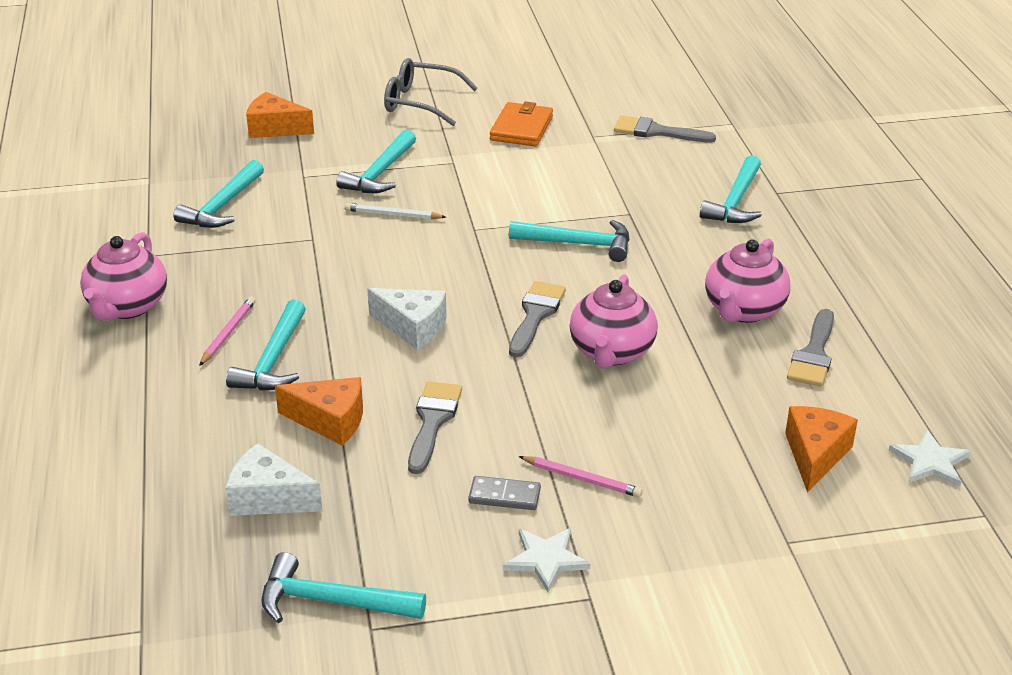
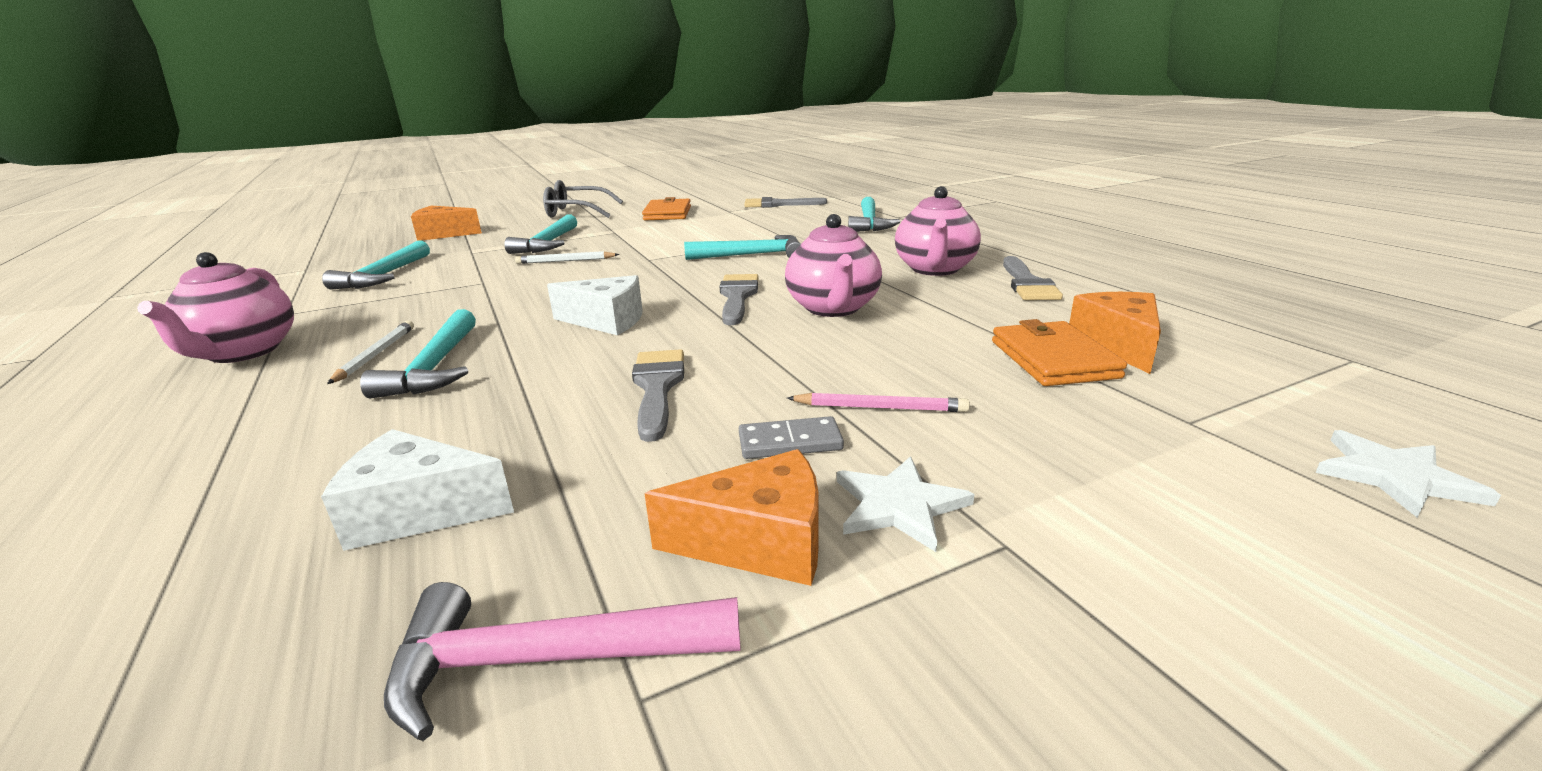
camera: 15 degrees left, 10 degrees down
(228, 333) = (376, 354): pink pencil -> white pencil
(330, 420) = (516, 408): orange cheese -> orange cheese (759, 542)
(331, 601) = (546, 660): turquoise hammer -> pink hammer
(747, 459) = (1053, 359): none -> orange wallet
(930, 462) = (1234, 331): white star -> white star (1394, 476)

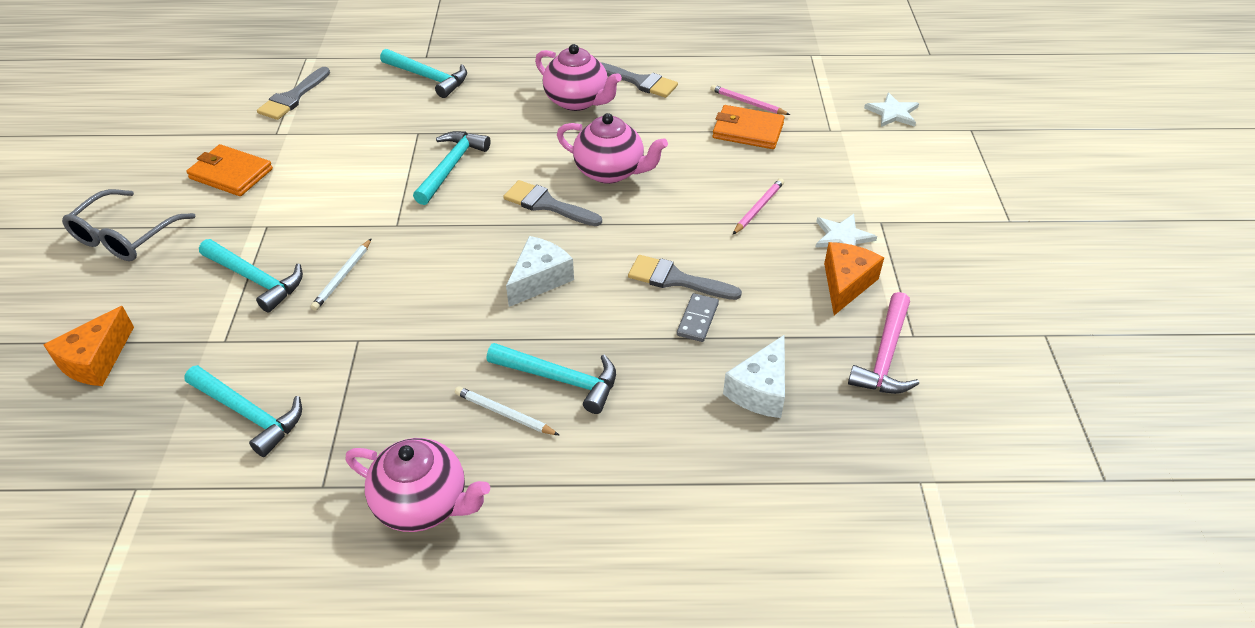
camera: 65 degrees left, 20 degrees up
(790, 442) = (772, 249): grey domino -> grey domino (697, 319)
(1118, 344) = (747, 103): orange cheese -> pink pencil

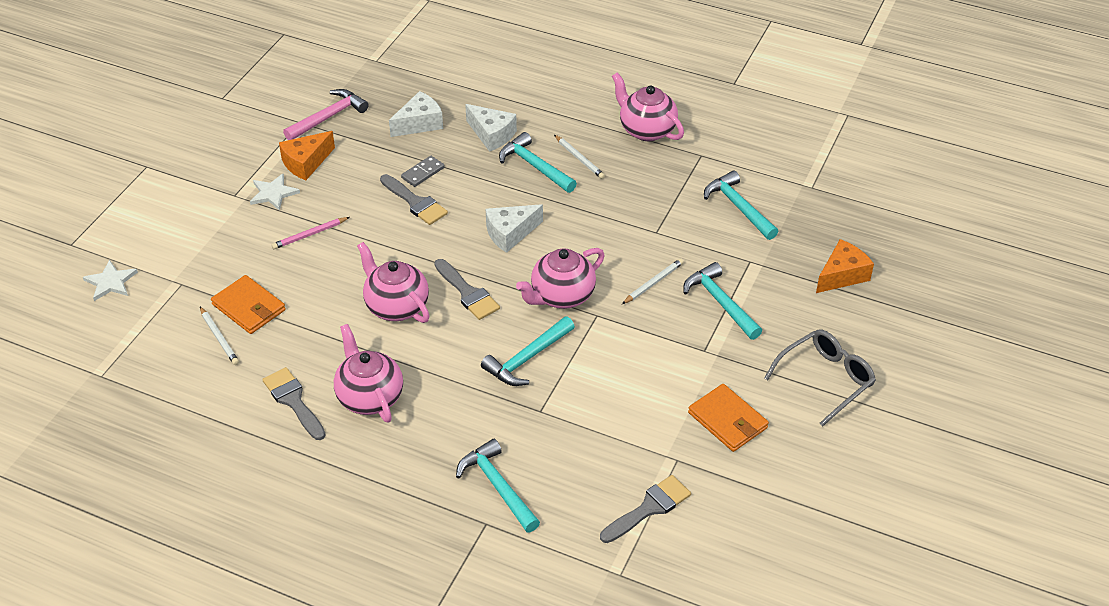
camera: 155 degrees left, 0 degrees up
(444, 231) = (561, 296): none -> pink teapot
(649, 408) = (492, 135): none -> white cheese
(747, 103) = (219, 338): pink pencil -> white pencil

